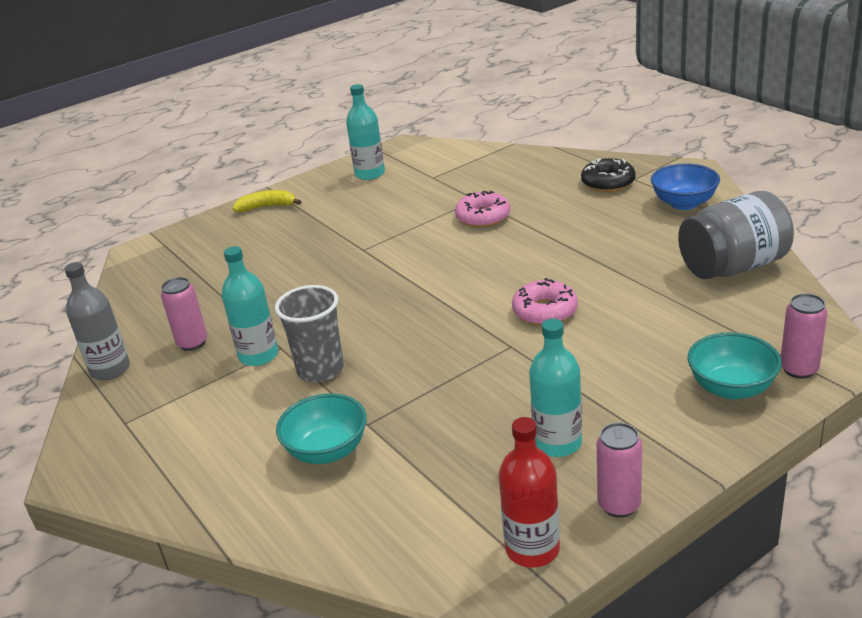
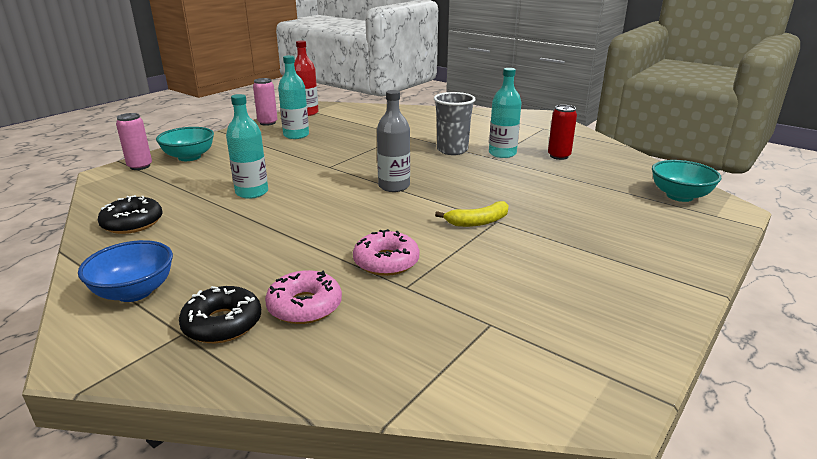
camera: 160 degrees right, 5 degrees down
(110, 369) = (593, 143): grey bottle -> grey bottle (394, 186)
(192, 343) = (559, 156): pink can -> red can
(267, 207) = (672, 263): yellow banana -> yellow banana (478, 222)
(327, 451) = (418, 127): turquoise bowl -> turquoise bowl (679, 196)
(370, 174) = (595, 326): turquoise bottle -> turquoise bottle (252, 192)
(545, 311) = (306, 185): pink donut -> pink donut (304, 306)
(733, 267) = (132, 223): grey jar -> black donut

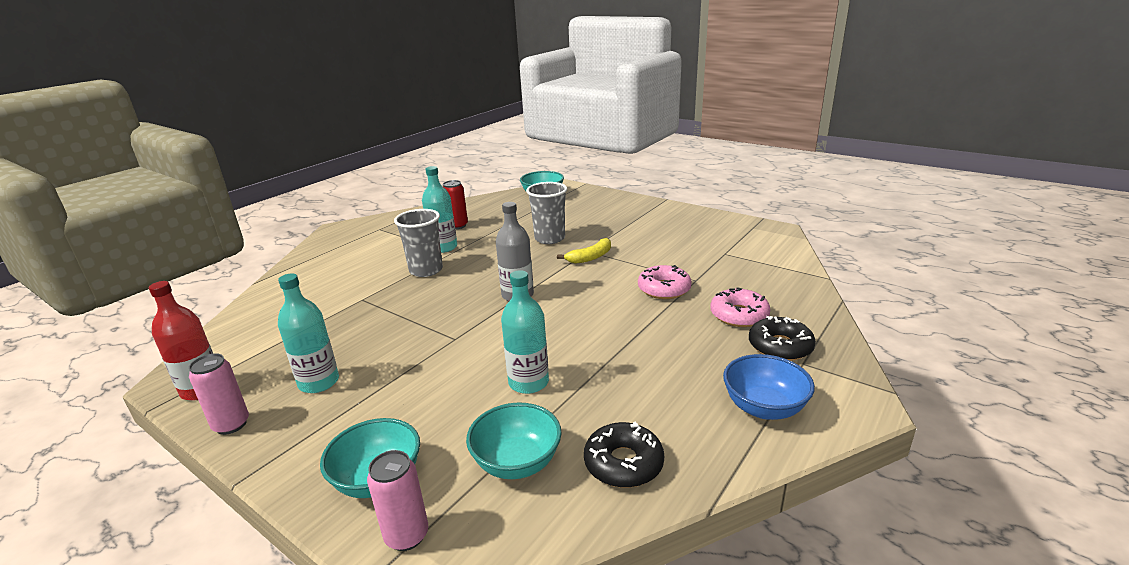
camera: 90 degrees left, 0 degrees up
(168, 190) = (517, 462): none -> turquoise bowl
(478, 222) = (590, 257): yellow banana -> yellow banana turned 75 degrees clockwise
(530, 200) = (549, 238): none -> grey cup

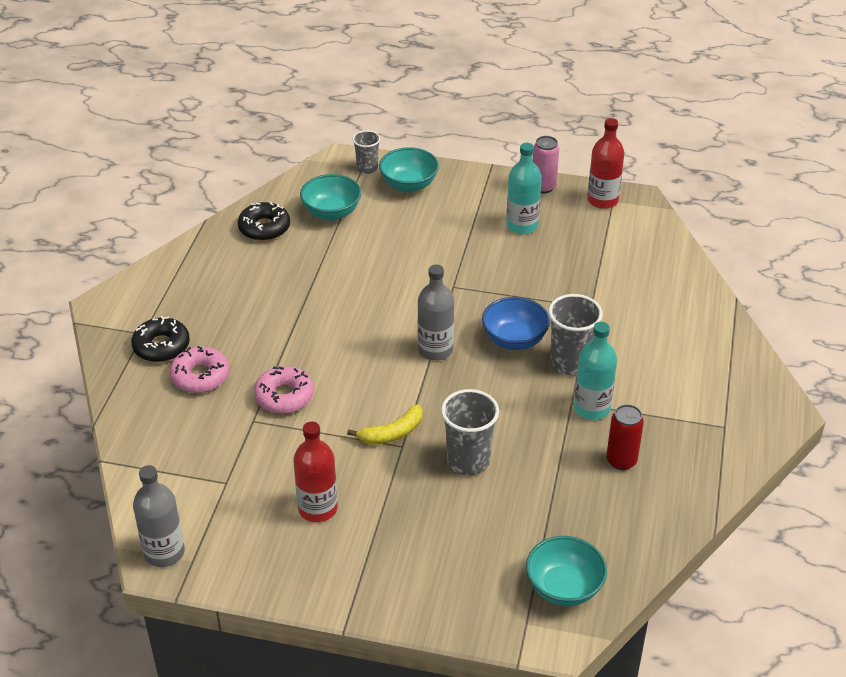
camera: 155 degrees right, 15 degrees up
(407, 535) = (367, 168): pink can -> grey cup
(528, 382) = (359, 263): turquoise bottle -> none
(590, 257) = (392, 433): yellow banana -> yellow banana turned 150 degrees counterclockwise
(662, 234) = (318, 508): none -> red bottle
(764, 408) = (175, 286): blue bowl -> blue bowl (514, 340)
(772, 232) = (164, 552): none -> grey bottle

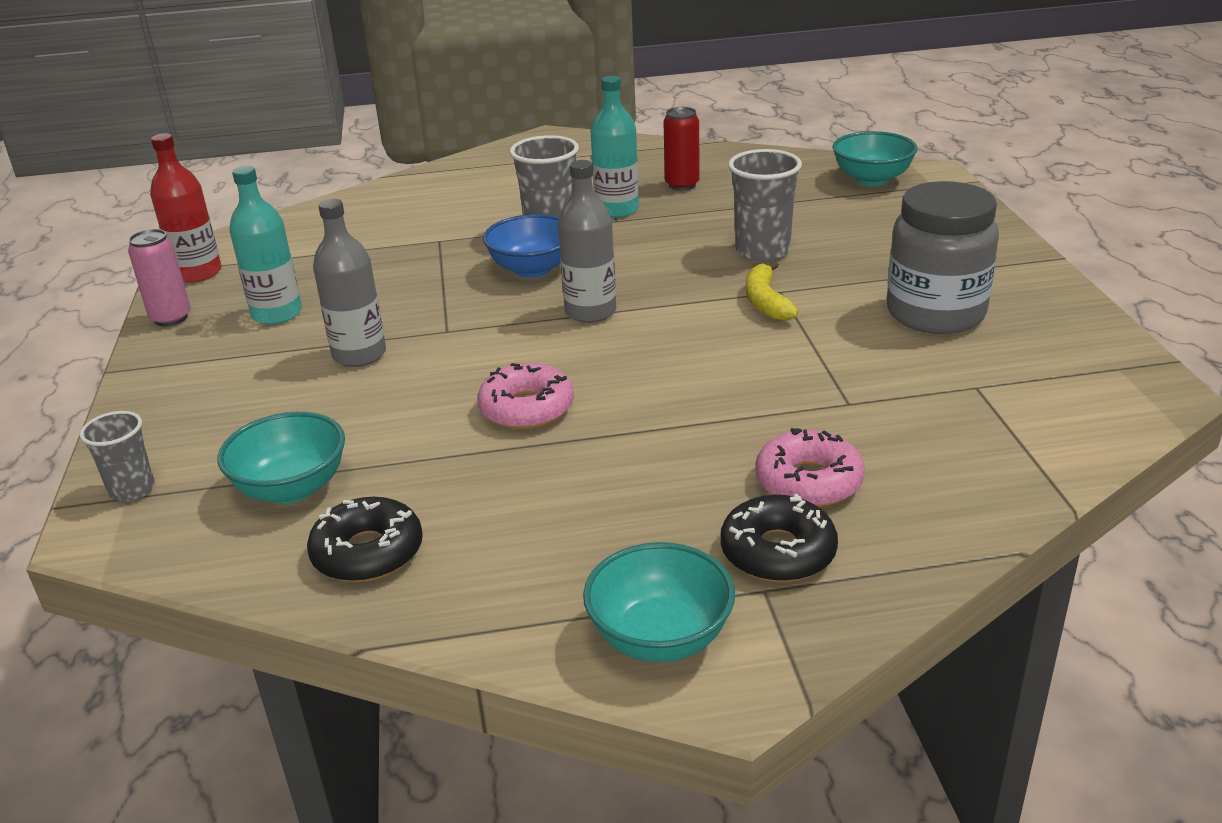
camera: 110 degrees left, 10 degrees down
(164, 552) = (1137, 391): grey bottle -> grey bottle (359, 355)
(284, 396) = (778, 393): pink donut -> pink donut (527, 408)
(318, 508) = (935, 314): red bottle -> grey jar
(392, 433) = (766, 302): yellow banana -> yellow banana turned 135 degrees counterclockwise
(409, 185) = (183, 431): turquoise bowl -> turquoise bowl (660, 637)

